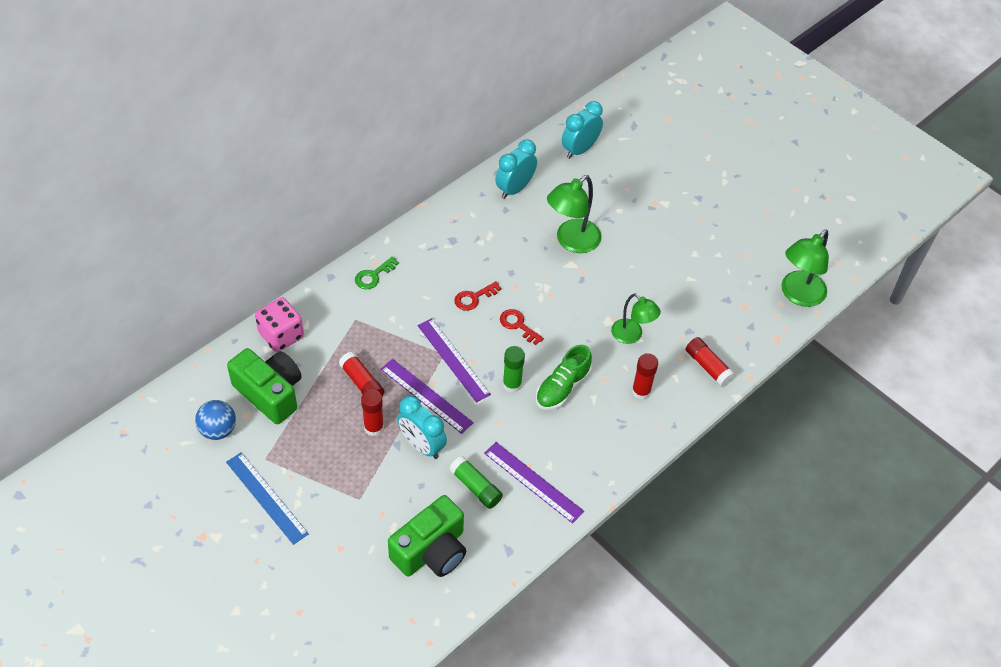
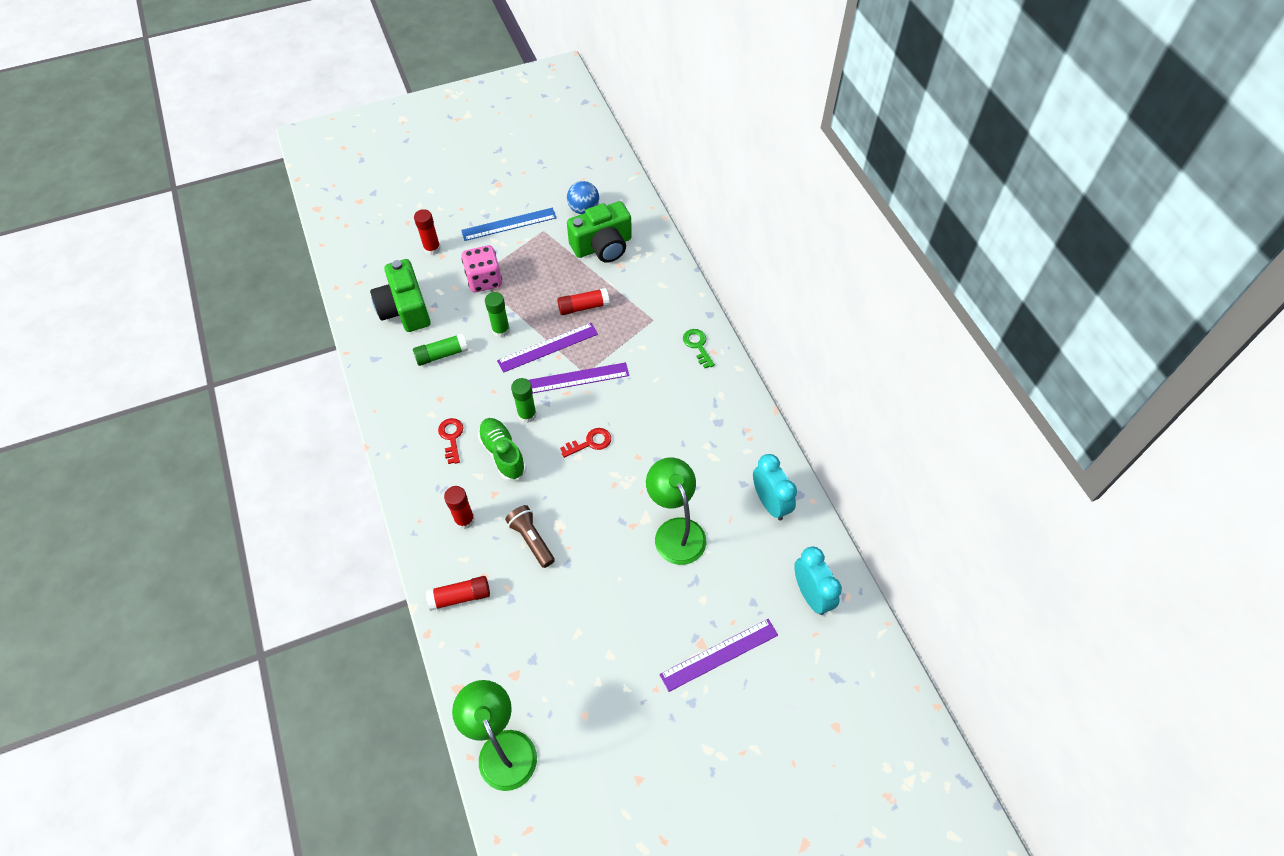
camera: 115 degrees right, 5 degrees up
(281, 335) = (658, 265): pink dice -> pink dice (484, 280)
(374, 427) = (535, 303): red glue stick -> red glue stick (432, 248)
(422, 445) = (501, 330): turquoise clock -> green glue stick
(473, 298) = (638, 417): red key -> red key (451, 437)
(533, 482) = (423, 396): purple ruler -> purple ruler (719, 654)
(632, 335) = (531, 539): green lamp -> brown flashlight

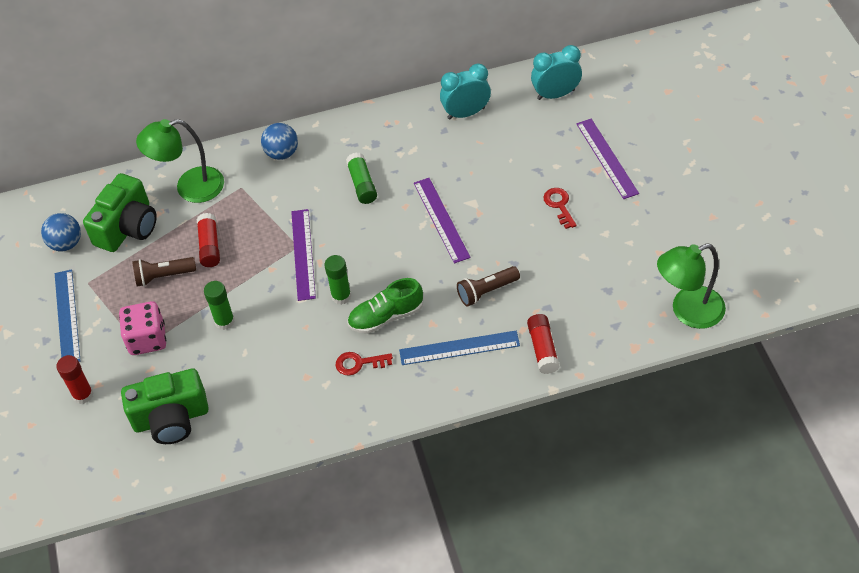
camera: 80 degrees left, 5 degrees down
(442, 354) = (246, 377): green glue stick -> green glue stick (362, 184)
(464, 520) = (459, 348): red glue stick -> blue ruler
(548, 347) = (257, 278): purple ruler -> purple ruler (441, 219)
(550, 279) = (163, 276): none -> brown flashlight
(590, 442) = (383, 243): red key -> red key (559, 205)
(602, 246) = (127, 227): green camera -> green camera turned 45 degrees clockwise
(675, 531) = (487, 181): green lamp -> green lamp (190, 187)
(697, 345) = (282, 153): green key -> blue ball

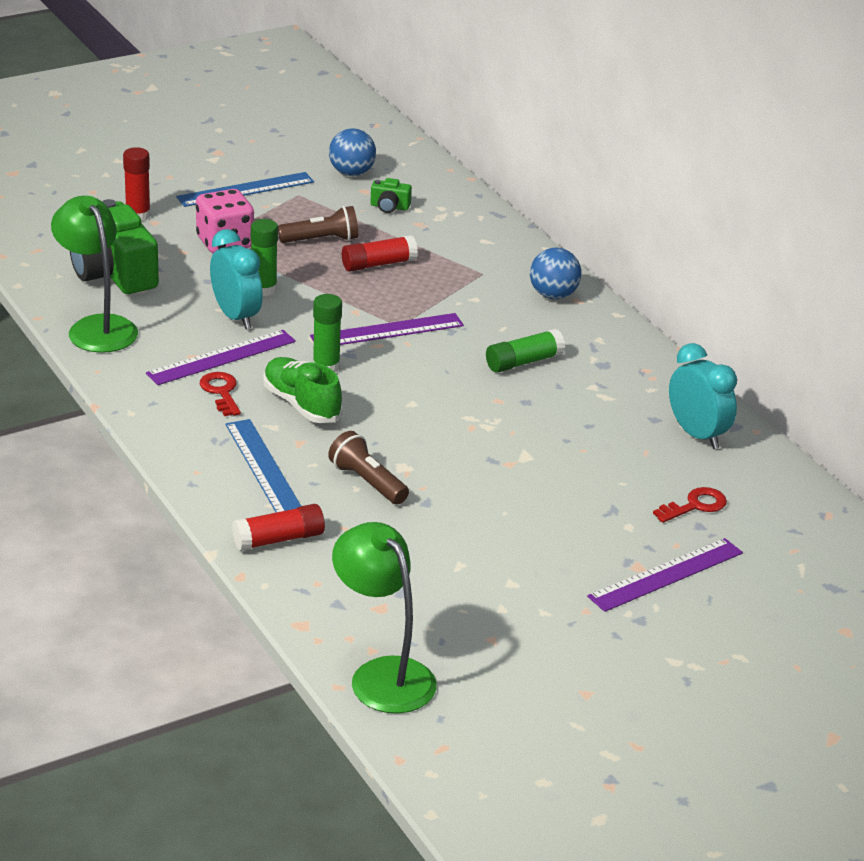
camera: 70 degrees right, 20 degrees down
(127, 227) = (389, 207): green camera -> green camera, size x0.44
(163, 276) = (322, 240): brown flashlight -> brown flashlight turned 105 degrees clockwise
(190, 187) = (468, 238): green lamp -> green lamp (97, 327)
(441, 219) = (484, 432): purple ruler -> purple ruler (221, 357)
(556, 94) = (778, 515): turquoise clock -> turquoise clock (236, 317)
(559, 205) = (550, 535): red key -> red key (695, 505)

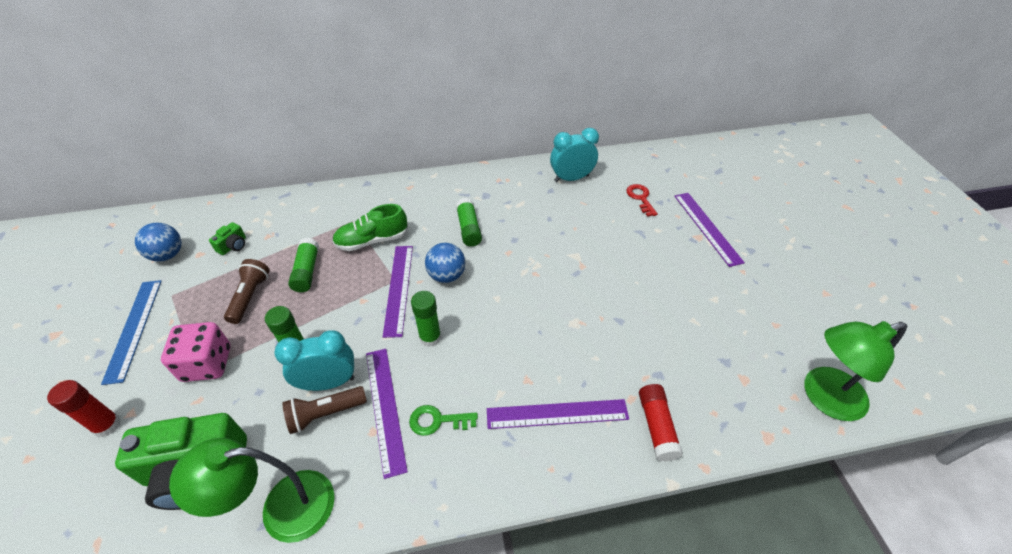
camera: 70 degrees left, 15 degrees up
(221, 392) = (437, 421): red key -> green key
(264, 468) = (557, 414): blue ruler -> purple ruler
(301, 404) = (476, 366): green shoe -> green shoe (372, 240)
(367, 482) = (589, 349): brown flashlight -> brown flashlight (325, 414)
(378, 264) = (307, 271): red glue stick -> green glue stick
(553, 295) = (398, 195): blue ball -> blue ball (446, 275)

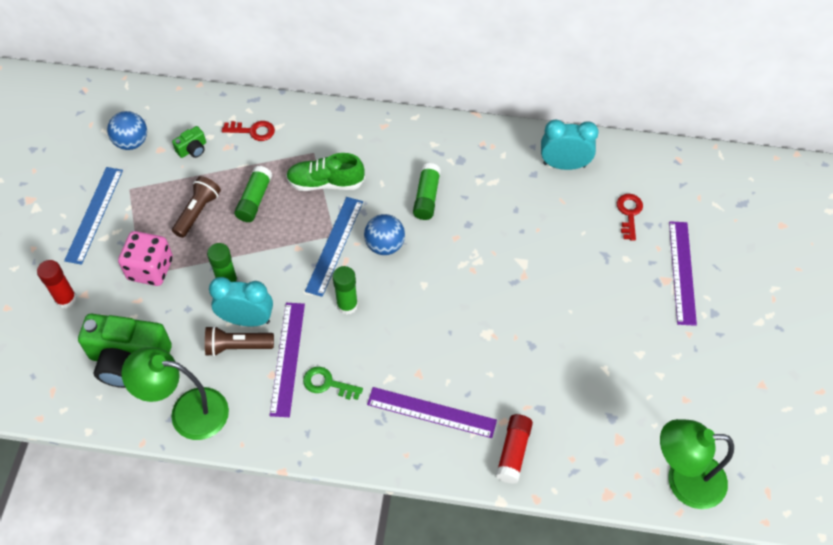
camera: 20 degrees right, 10 degrees up
(290, 218) = (253, 131): none -> red key
(399, 288) = (334, 245): purple ruler -> blue ruler

